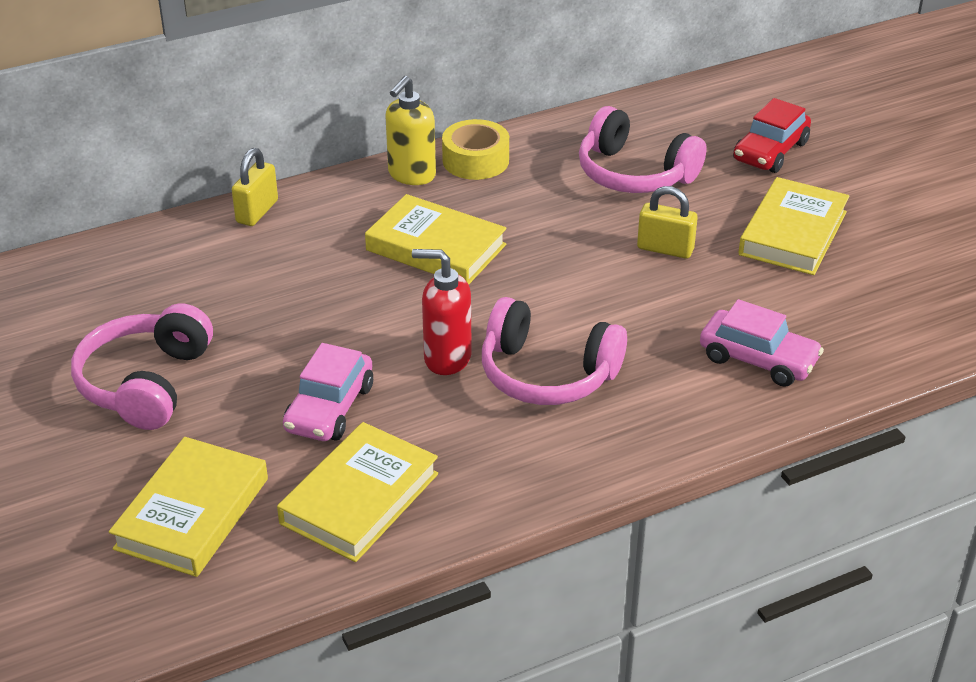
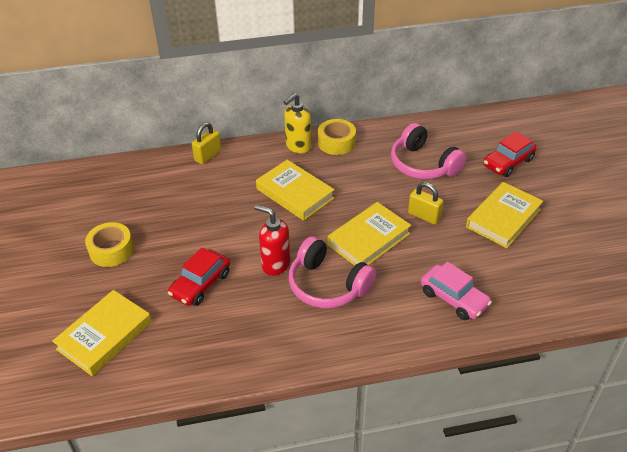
camera: 15 degrees right, 5 degrees up
(145, 383) = (111, 250): pink headphones -> yellow tape
(329, 408) = (200, 284): pink car -> red car
(359, 498) = (195, 344): yellow book -> yellow book (368, 239)

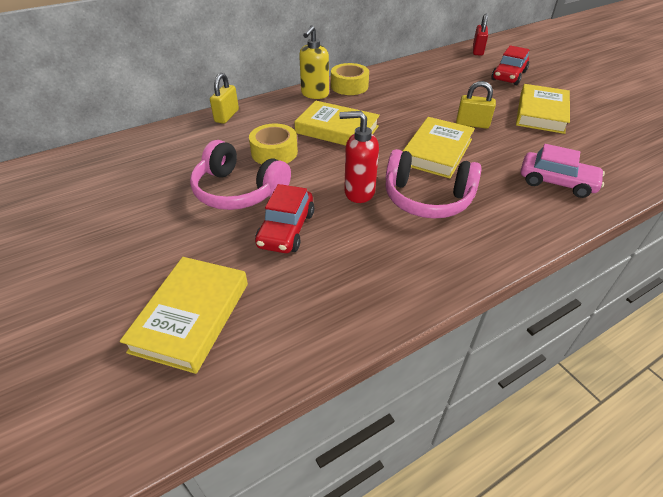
camera: 20 degrees left, 0 degrees up
(111, 250) = (156, 220): yellow tape -> yellow tape (274, 152)
(423, 165) = (439, 89): pink headphones -> pink headphones (238, 191)
(501, 120) = (477, 51): none -> red padlock

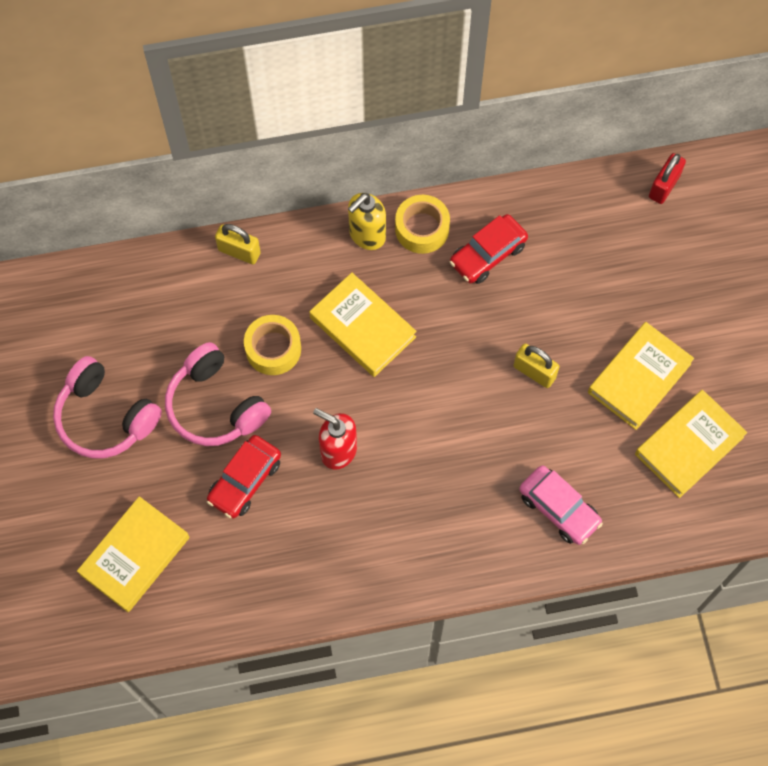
camera: 20 degrees right, 25 degrees up
(227, 116) = (239, 251): yellow padlock -> yellow padlock turned 75 degrees clockwise
(427, 198) = (404, 485): pink headphones -> pink headphones (105, 417)
(436, 151) = (459, 411): yellow book -> yellow book (689, 445)
(508, 76) = (661, 274): red car -> red car (488, 254)

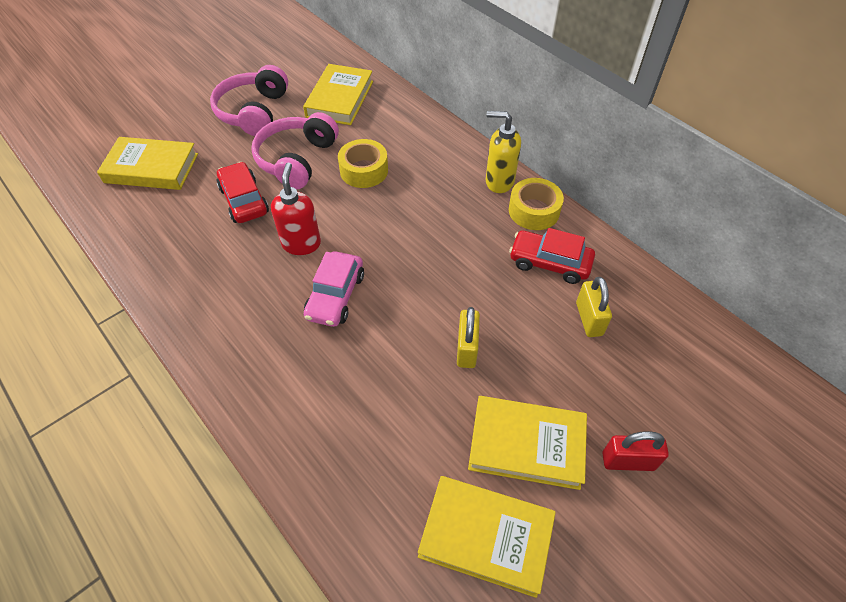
camera: 60 degrees right, 15 degrees down
(239, 251) = (427, 122): yellow padlock -> yellow padlock (589, 319)
(245, 480) = (244, 200): red car -> red car turned 60 degrees clockwise
(362, 327) = (419, 212): yellow book -> yellow book (339, 99)
(559, 508) = (338, 437): pink car -> pink car (335, 296)
(664, 186) = (741, 367): red padlock -> red padlock (628, 461)

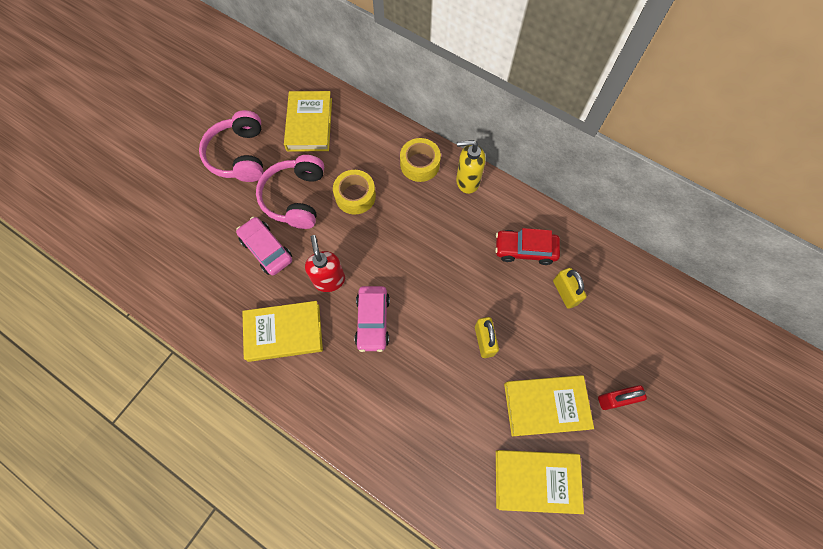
camera: 15 degrees left, 15 degrees up
(151, 168) = (174, 236): yellow book -> yellow book (284, 332)
(244, 200) = (266, 249): red car -> pink car
(534, 211) = (501, 204): yellow tape -> yellow tape (420, 164)

